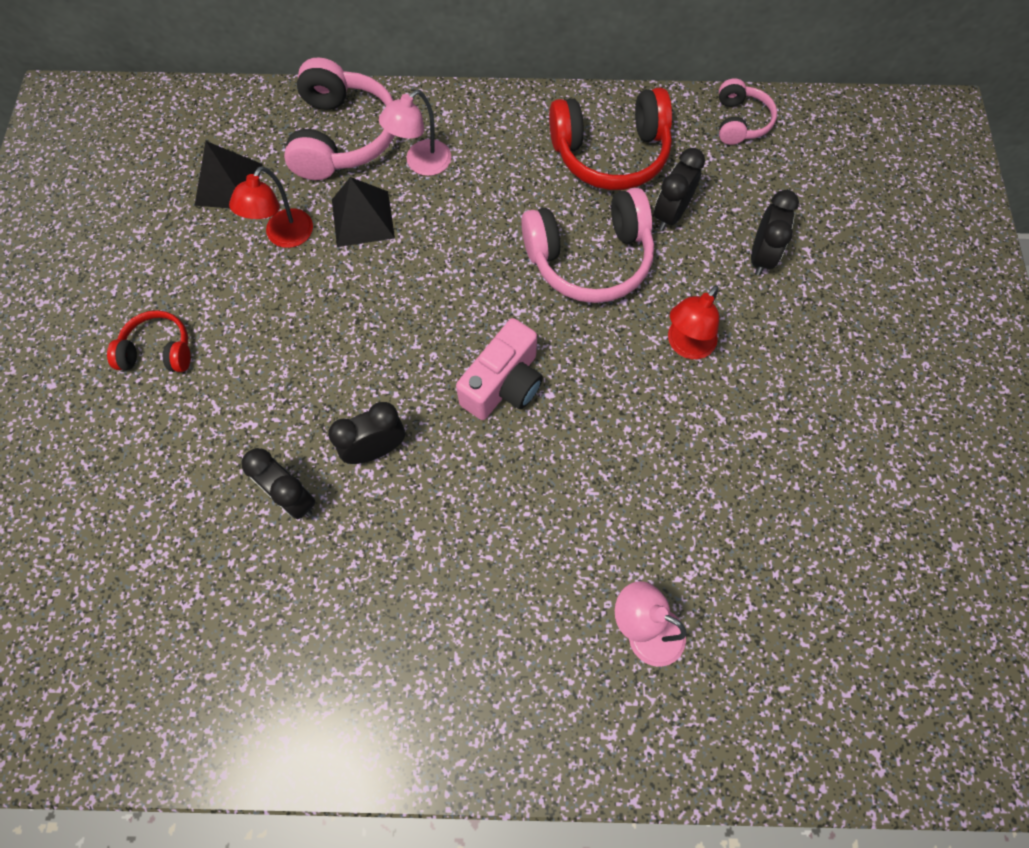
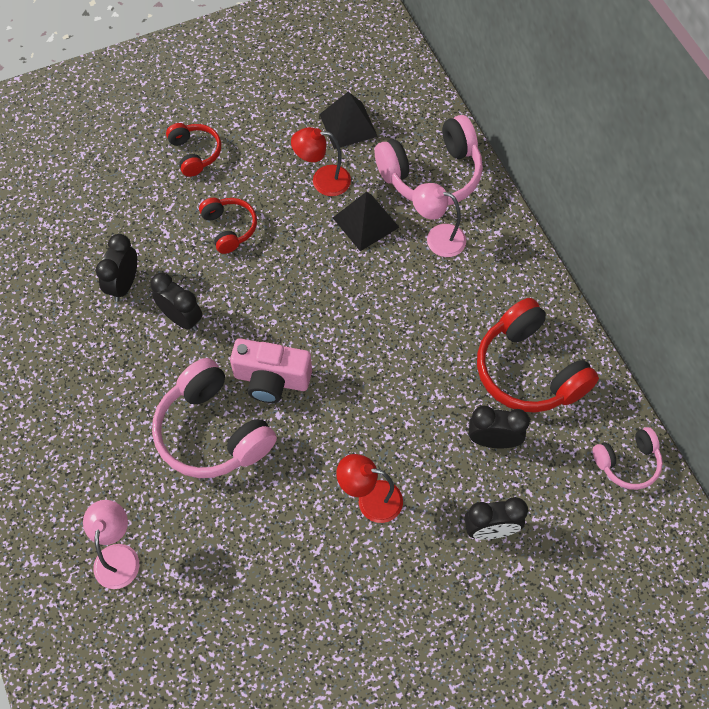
camera: 65 degrees right, 5 degrees down
(286, 353) = (229, 228): none -> red headphones
(589, 258) = (415, 395): pink headphones -> pink headphones (213, 432)

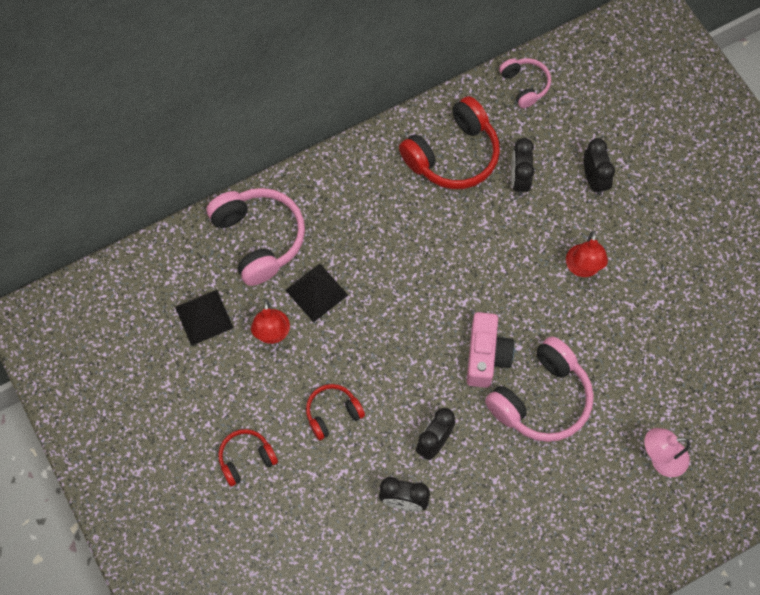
camera: 95 degrees left, 5 degrees up
(437, 238) = (328, 230): pink lamp -> none

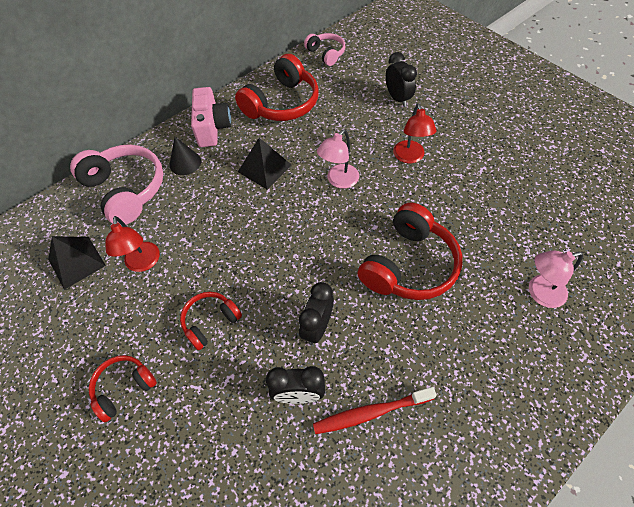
camera: 10 degrees left, 10 degrees down
(316, 292) = (182, 220): black pyramid -> black pyramid (264, 168)
(327, 216) = (185, 163): none -> black cone
(464, 532) = (371, 412): none -> red toothbrush
(486, 356) = (347, 240): pink camera -> pink camera (212, 128)
(494, 281) = (338, 181): none -> pink lamp
(519, 180) = (339, 109): black clock -> none
(541, 399) = (408, 265): pink headphones -> red headphones

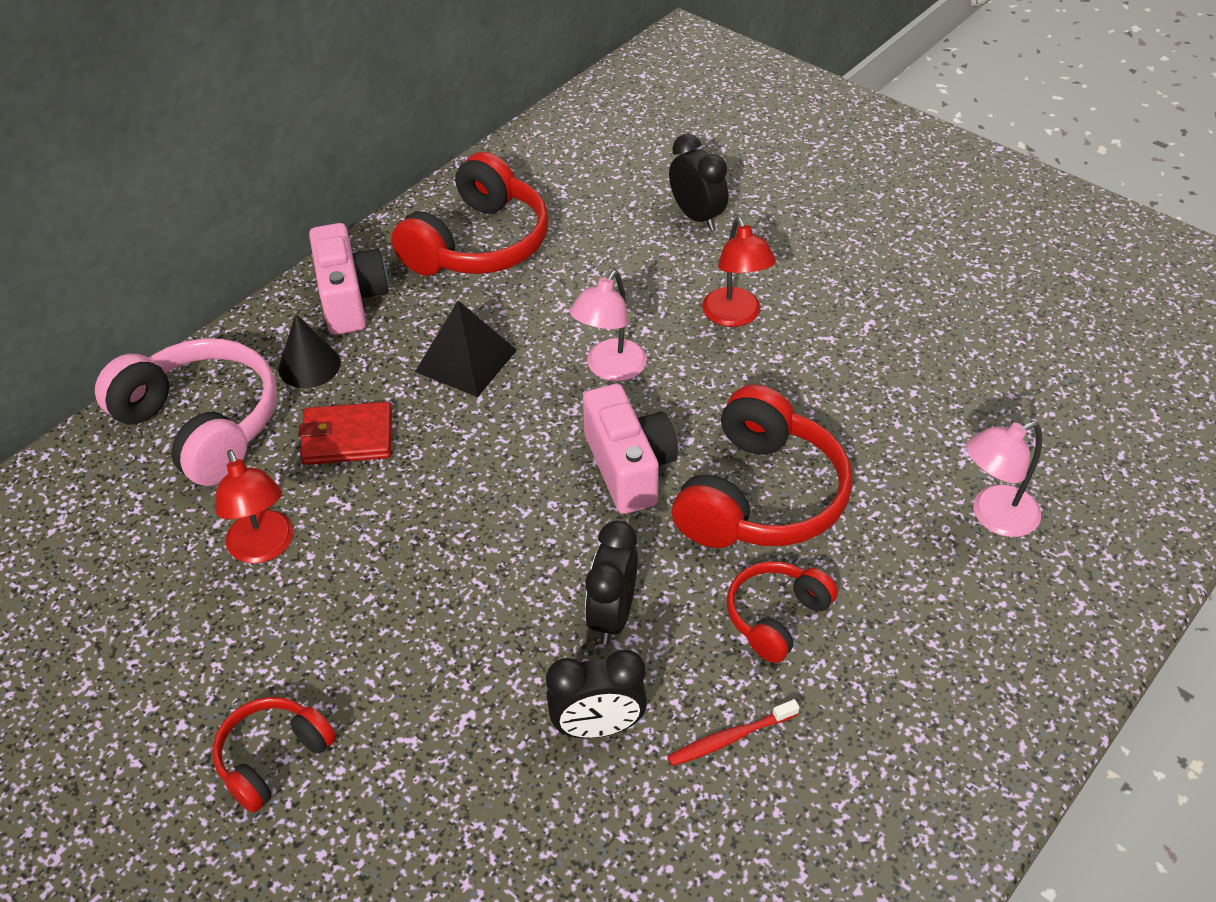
camera: 10 degrees left, 10 degrees down
(76, 262) = (132, 560): black pyramid -> none
(197, 205) = (347, 437): none -> red wallet
(210, 322) = (414, 631): red headphones -> red headphones (776, 617)
(326, 54) = (548, 147): pink headphones -> none
(340, 239) = (629, 467): none -> pink camera
(371, 412) = (730, 738): red toothbrush -> red toothbrush, size x0.64

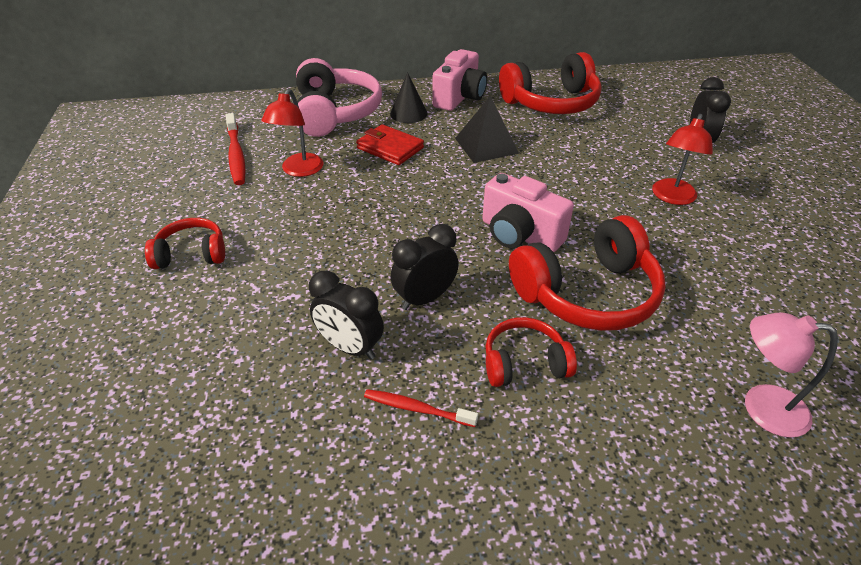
camera: 40 degrees right, 5 degrees down
(140, 581) = (236, 155): none -> red toothbrush
(610, 369) = (562, 185): pink lamp -> none
(629, 467) = (520, 235): pink camera -> pink camera turned 105 degrees clockwise

